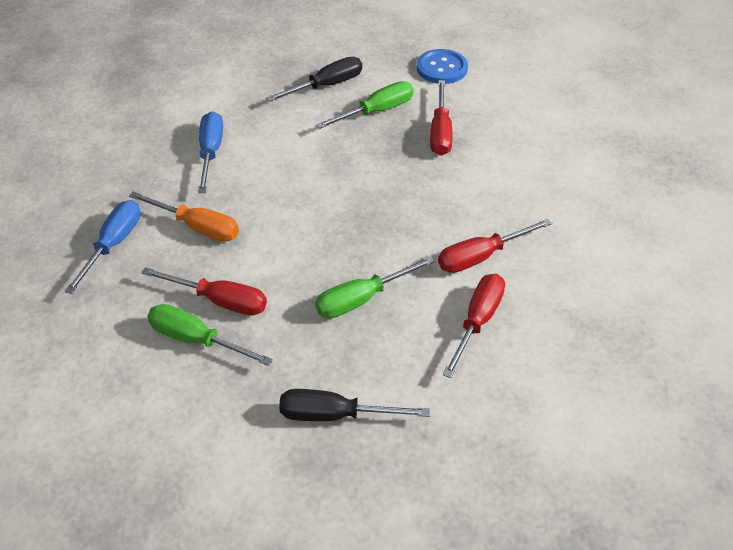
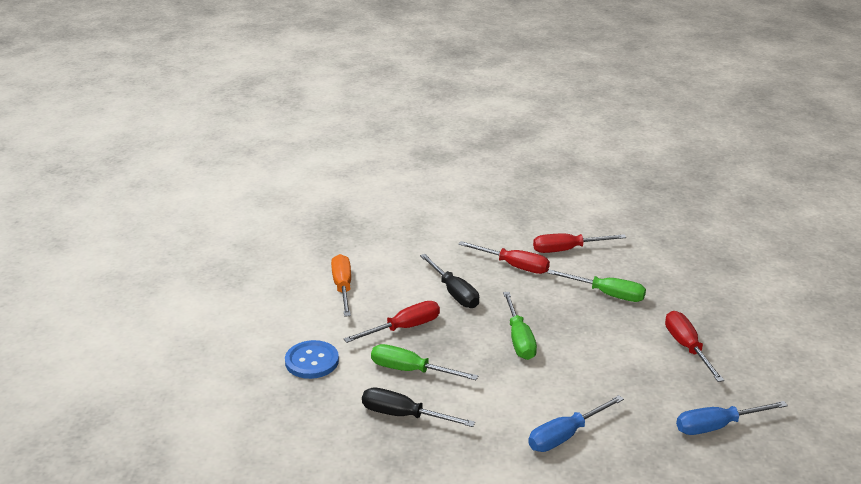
camera: 125 degrees left, 15 degrees down
(196, 340) = (725, 340): green screwdriver -> green screwdriver (519, 339)
(197, 227) = (646, 394): orange screwdriver -> orange screwdriver (342, 287)
(335, 416) = (693, 269): black screwdriver -> black screwdriver (454, 293)

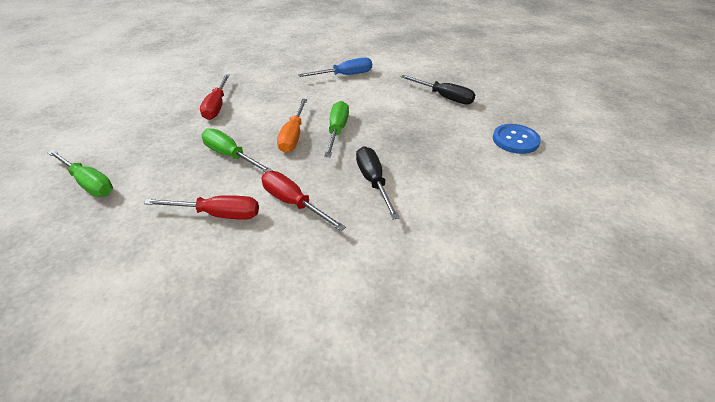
camera: 165 degrees left, 10 degrees up
(342, 287) = (492, 209): orange screwdriver -> orange screwdriver (293, 136)
(403, 328) = (433, 155): red screwdriver -> none
(411, 371) = (433, 122): green screwdriver -> green screwdriver (88, 183)
(717, 426) = (253, 68): blue screwdriver -> none

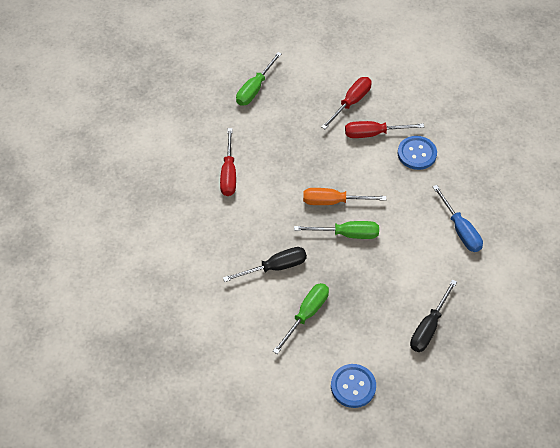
camera: 85 degrees right, 15 degrees up
(230, 156) = (298, 163): green screwdriver -> green screwdriver (306, 314)
(254, 87) = (417, 154): none -> blue button
(293, 203) = (244, 216): red screwdriver -> red screwdriver (351, 102)

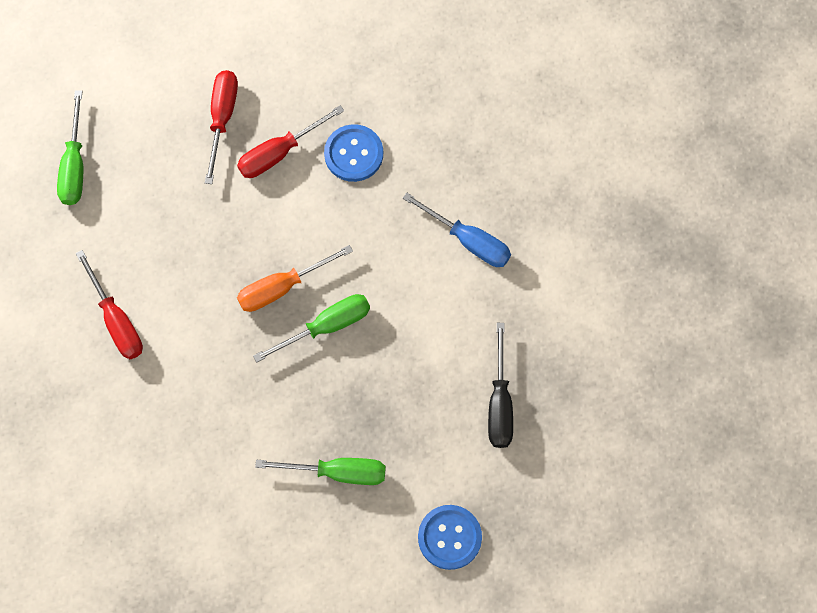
camera: 30 degrees left, 15 degrees up
(275, 267) = (259, 427): black screwdriver -> none
(306, 314) = (337, 472): green screwdriver -> green screwdriver turned 90 degrees clockwise

